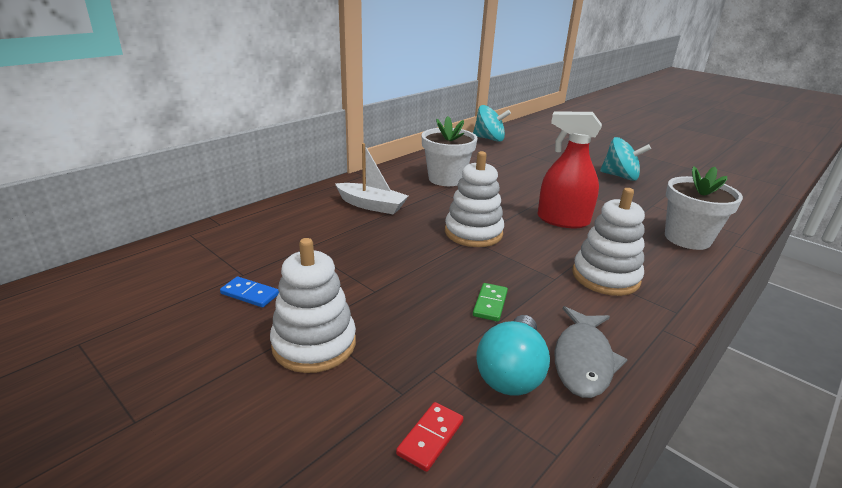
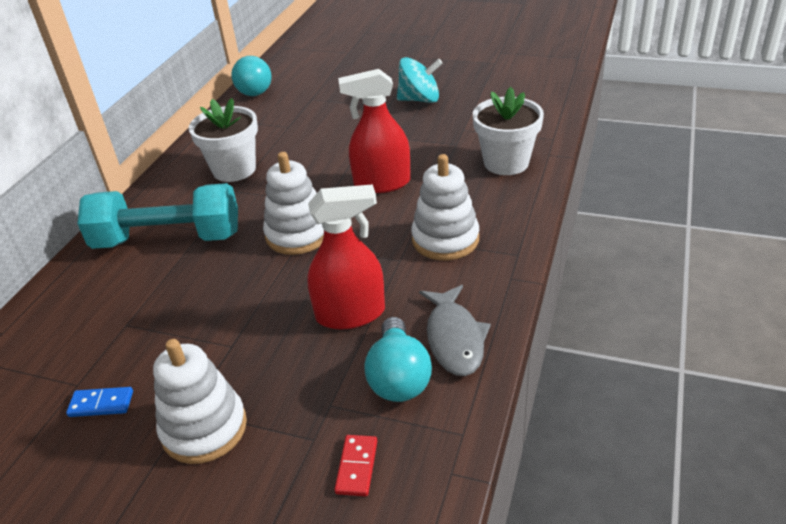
camera: 20 degrees left, 10 degrees up
(371, 205) = (168, 239): white boat -> turquoise dumbbell
(489, 139) = (256, 89): turquoise spinning top -> turquoise light bulb
(490, 304) = (351, 314): green domino -> red spray bottle

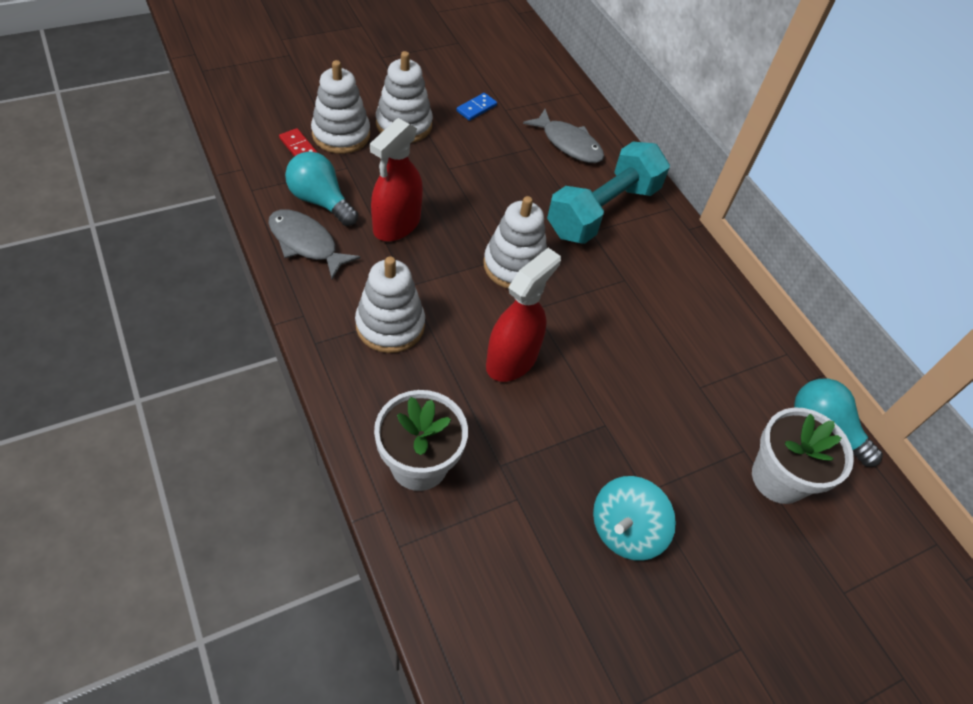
camera: 125 degrees right, 15 degrees up
(90, 309) = (569, 144): none -> grey fish
(234, 169) = (661, 301): white flower pot -> white flower pot (778, 478)
(289, 457) = (341, 134): none -> white stacking toy

